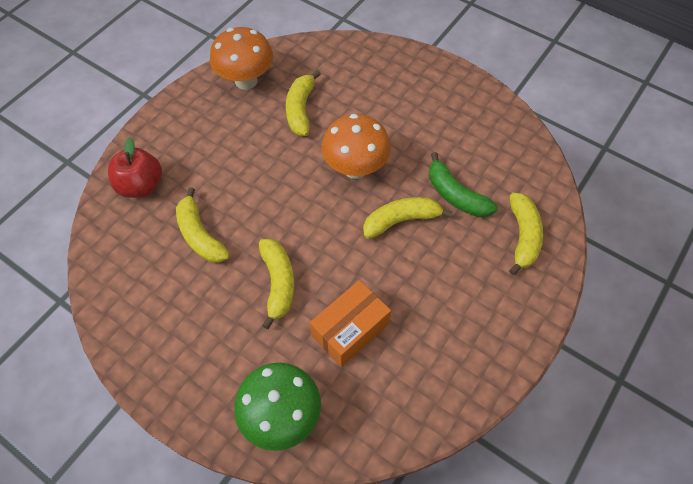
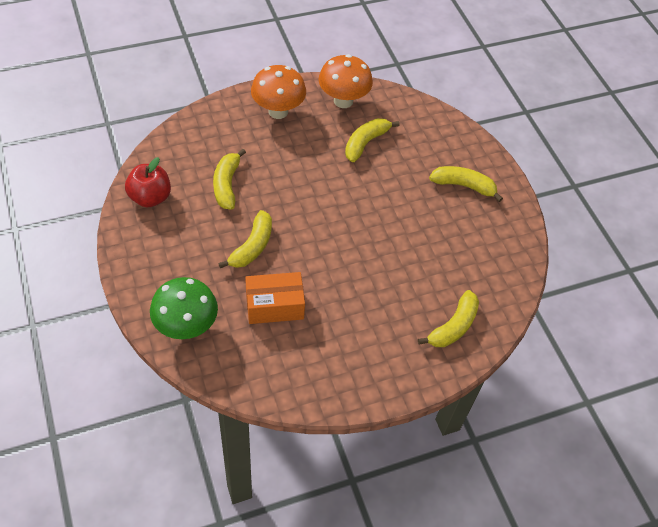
camera: 30 degrees right, 5 degrees down
(141, 186) = (214, 130): red apple -> red apple (150, 197)
(355, 168) = (370, 206): orange mushroom -> orange mushroom (278, 111)
(401, 220) = (372, 260): yellow banana -> yellow banana (464, 186)
(455, 195) = (428, 268): green banana -> none

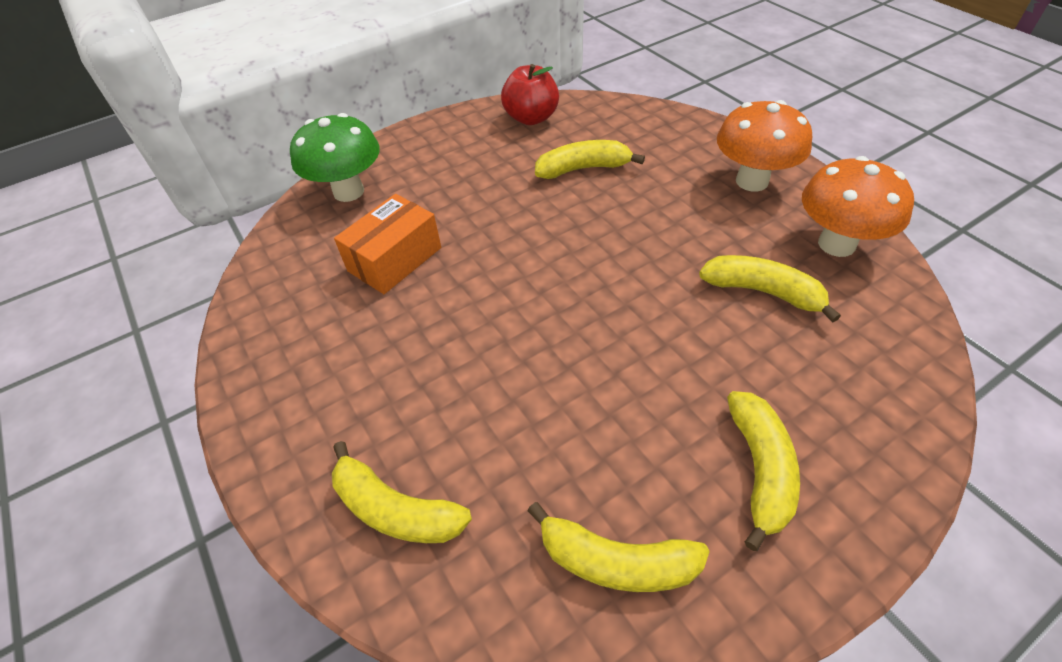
camera: 85 degrees right, 5 degrees down
(252, 247) = (488, 215): yellow banana -> yellow banana (615, 561)
(274, 305) = (395, 259): orange box -> orange box turned 60 degrees clockwise

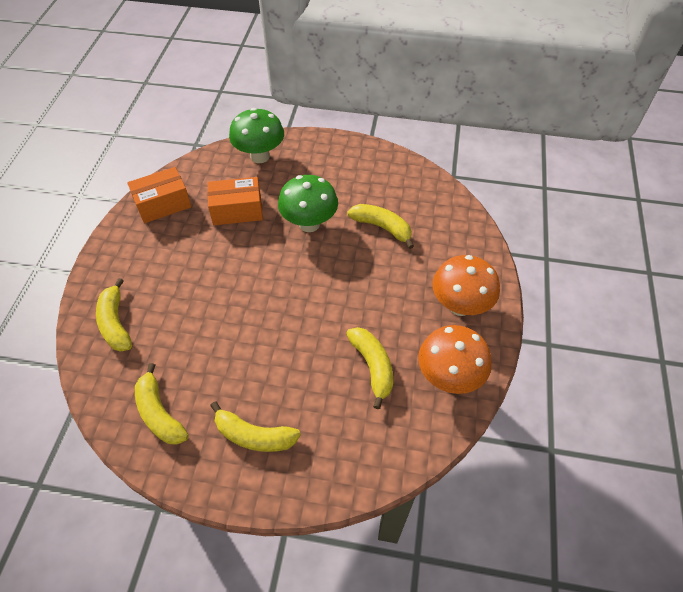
camera: 40 degrees right, 5 degrees up
(278, 320) = (163, 204): none -> orange box
(502, 215) = (309, 224): none -> green mushroom
(531, 118) = (397, 175): red apple -> none
(760, 470) = (254, 435): yellow banana -> yellow banana turned 60 degrees clockwise

